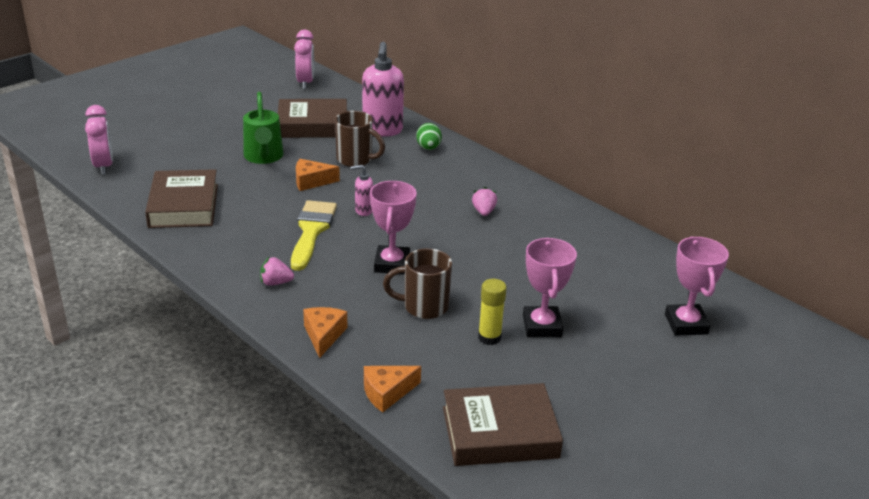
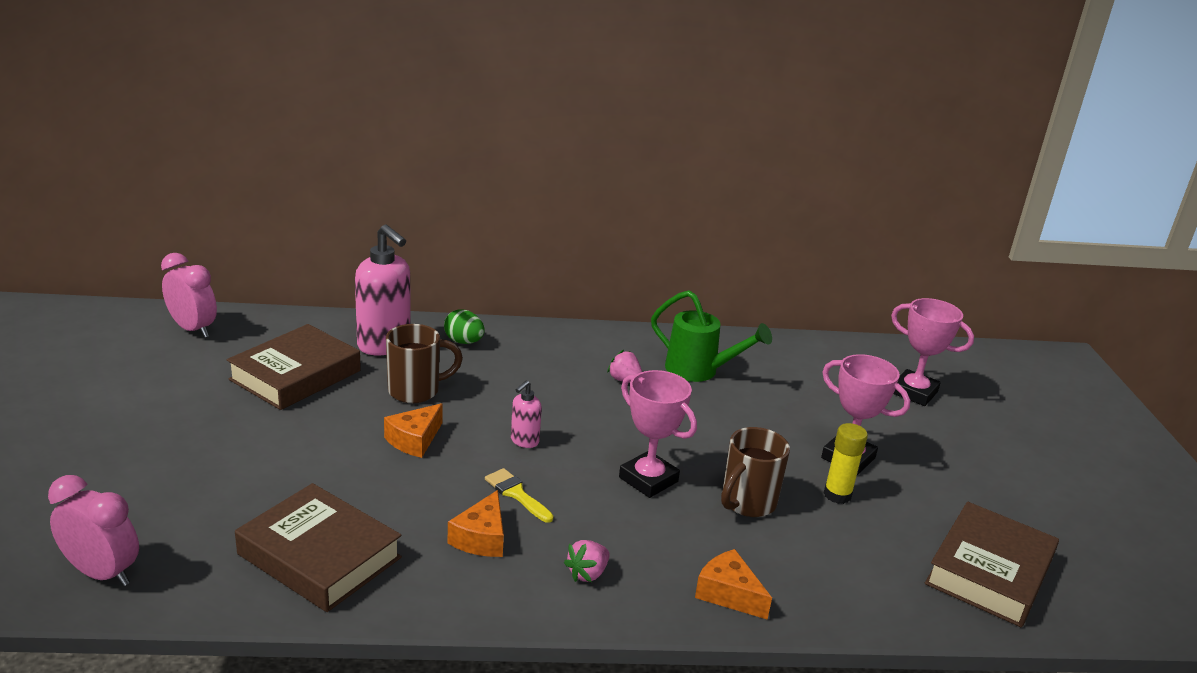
camera: 50 degrees left, 5 degrees down
(263, 157) = (308, 442): green watering can -> green watering can (699, 371)
(312, 231) = (516, 494): yellow brush -> yellow brush, size x0.55
(387, 393) = (870, 606): orange cheese -> orange cheese (481, 538)

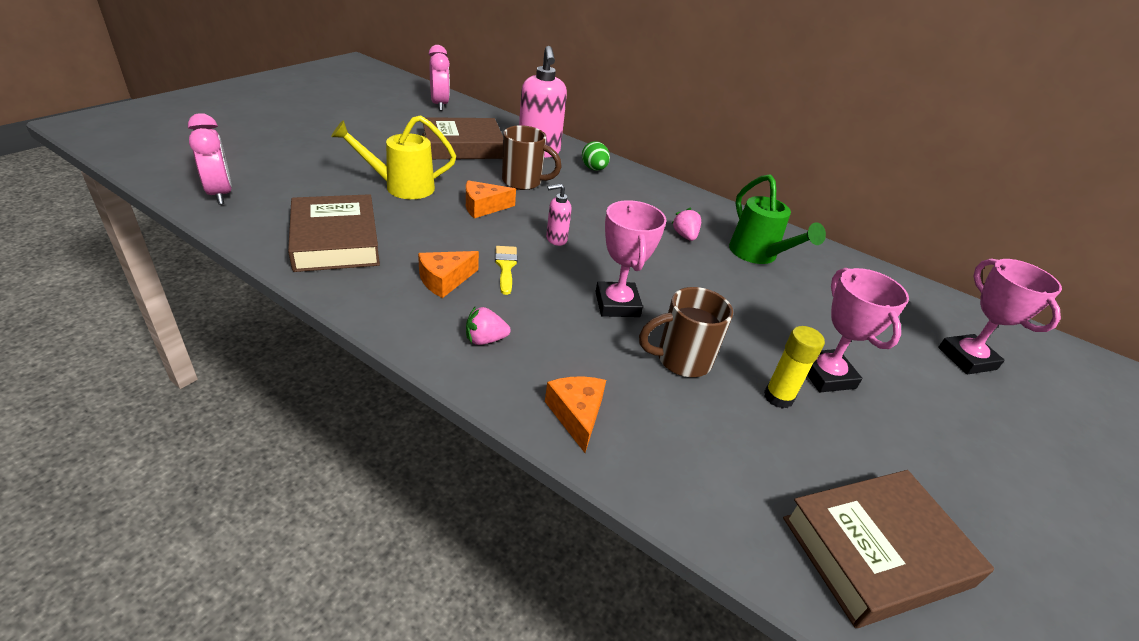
camera: 35 degrees right, 10 degrees up
(300, 459) = (402, 187): none -> yellow watering can

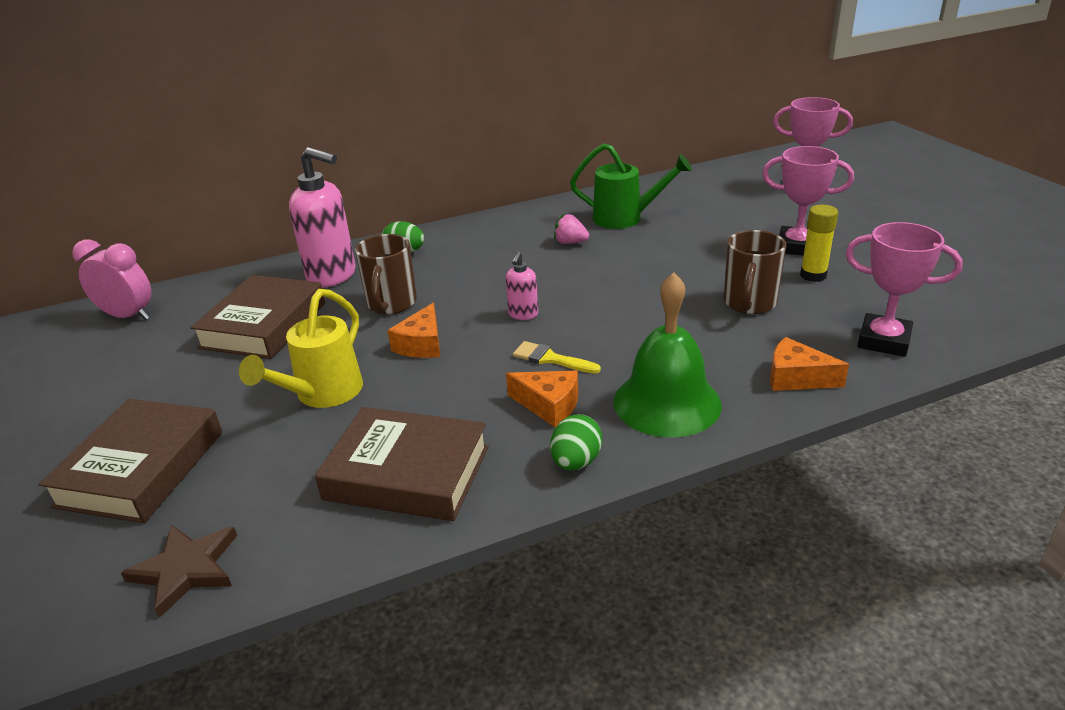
camera: 50 degrees left, 5 degrees down
(220, 194) = (186, 569): pink clock -> brown star
(381, 309) = (576, 462): none -> green egg
(445, 280) = (549, 405): orange cheese -> orange cheese turned 60 degrees counterclockwise
(485, 339) = (667, 402): pink strawberry -> green bell
(523, 182) = (391, 304): brown mug -> brown mug turned 135 degrees clockwise
(617, 304) = (654, 311): pink trophy -> pink trophy (883, 341)
(876, 551) = (973, 294): brown book -> brown book (141, 468)

